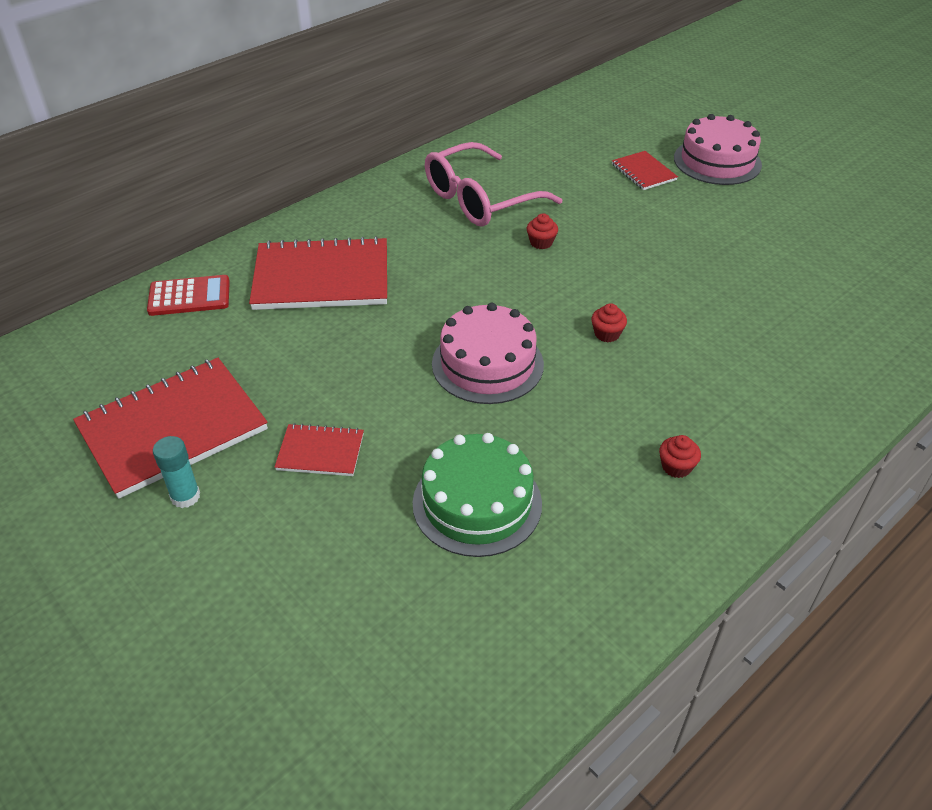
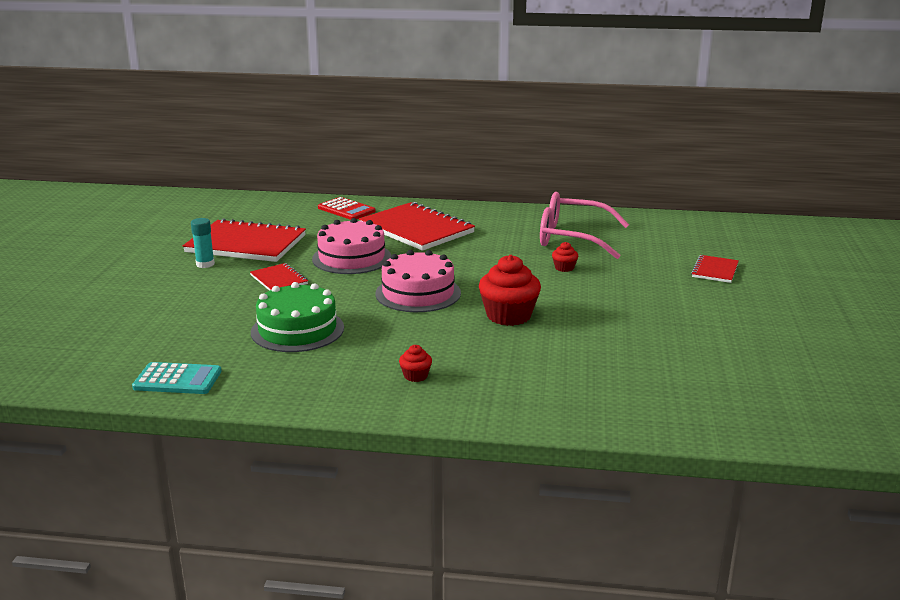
camera: 50 degrees right, 20 degrees down
(503, 678) = (177, 379): none -> turquoise calculator
(607, 334) = (508, 316): red cupcake -> red cupcake, size x2.10
(717, 161) = (790, 288): pink cake -> pink cake (351, 258)

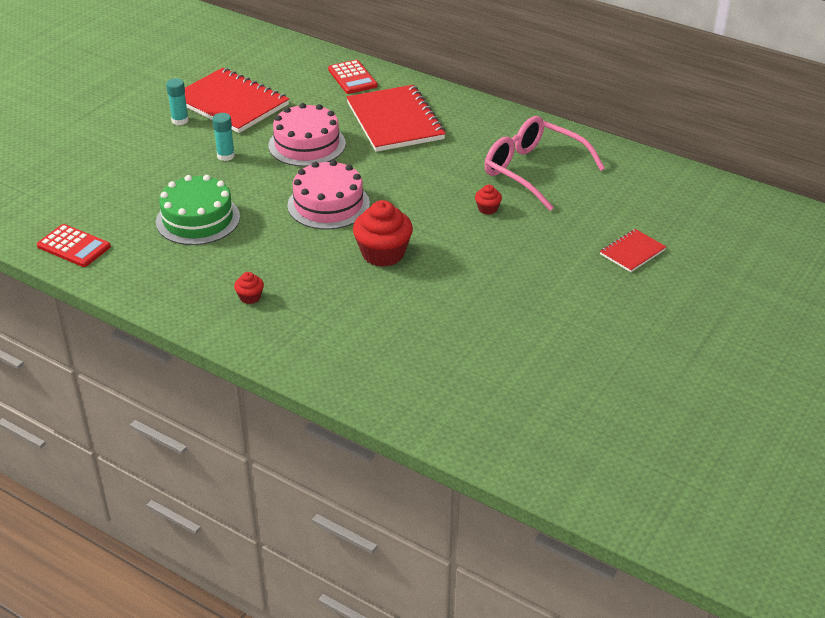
camera: 25 degrees right, 15 degrees up
(177, 379) = (74, 246): turquoise calculator -> red calculator
(279, 280) = (226, 156): red notebook -> turquoise glue stick

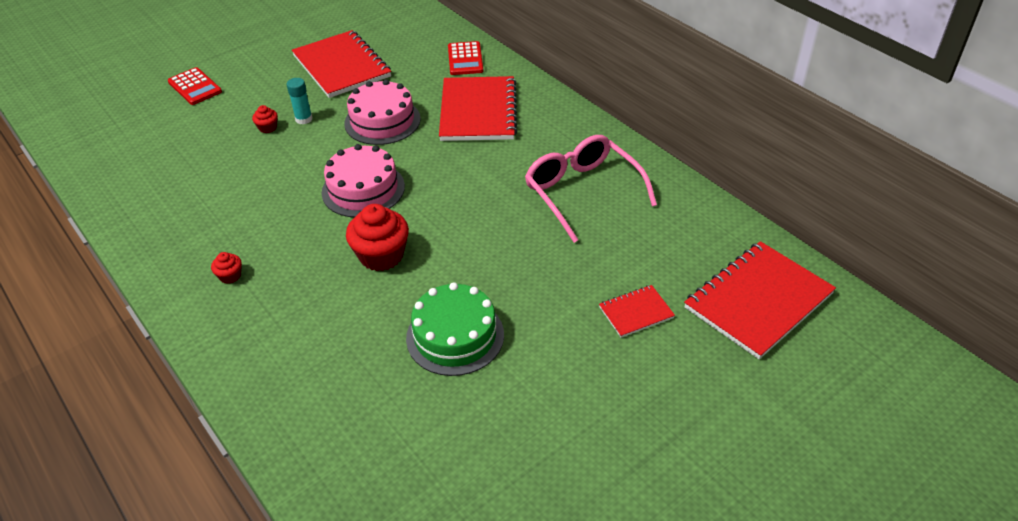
camera: 20 degrees right, 5 degrees up
(74, 246) = (117, 186): red calculator -> red calculator (195, 87)
(180, 120) = (287, 76): turquoise glue stick -> none
(198, 219) = (238, 180): green cake -> green cake (455, 336)
(487, 209) = (512, 226): red cupcake -> red cupcake (267, 128)
(725, 224) = (758, 301): none -> red notebook

